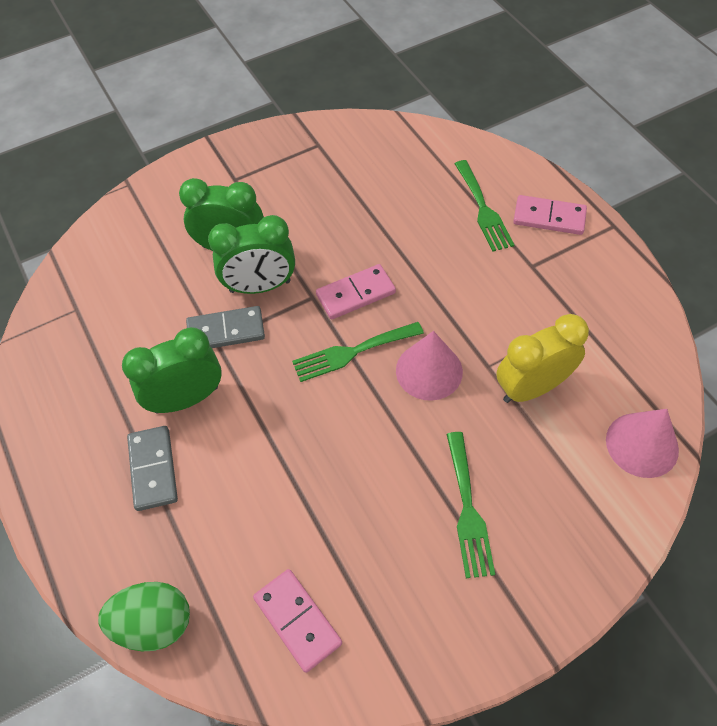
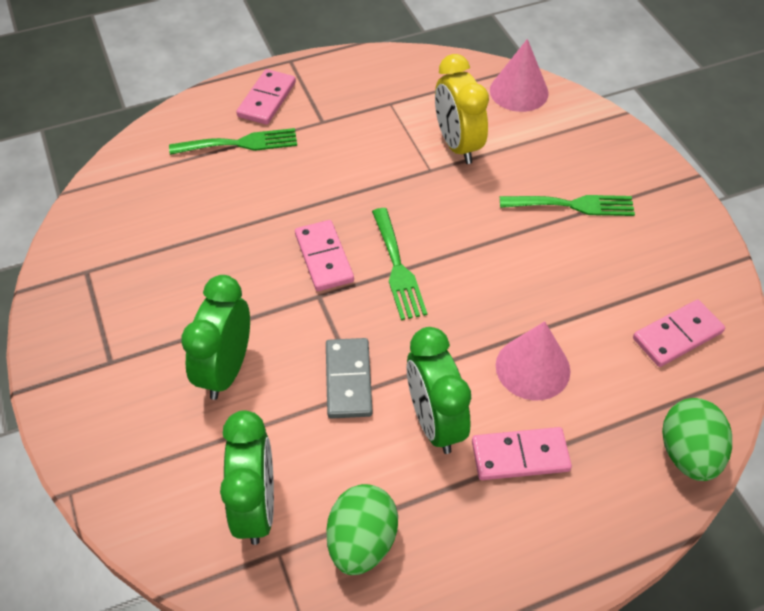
camera: 85 degrees left, 5 degrees down
(80, 360) = (362, 542): none -> green egg
(153, 469) = (520, 455): grey domino -> pink domino
(260, 286) = (292, 343): green clock -> green clock (256, 506)
(429, 371) = (429, 212): pink cone -> pink cone (532, 368)

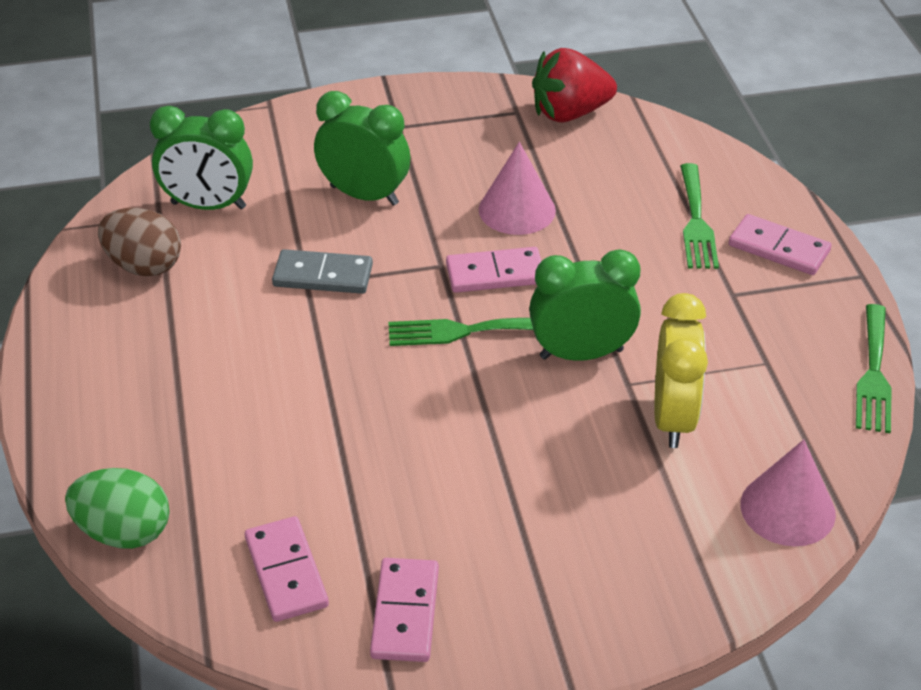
camera: 100 degrees right, 10 degrees down
(89, 232) = (570, 113): none -> red strawberry
(362, 542) = (144, 266): green egg -> brown egg
(434, 422) = (248, 331): green clock -> green clock (581, 354)
(457, 145) = (673, 418): yellow clock -> yellow clock turned 105 degrees clockwise
(520, 455) = (183, 389): pink domino -> pink domino (405, 613)
(532, 368) = (287, 421): pink cone -> pink cone (517, 210)
(573, 205) = (536, 519): green fork -> green fork (873, 374)

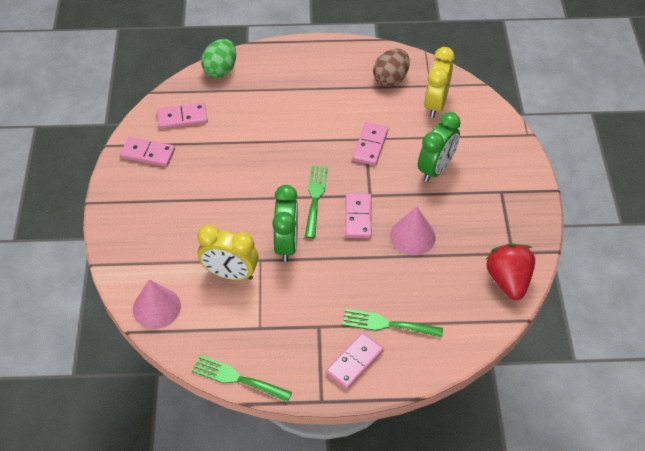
camera: 100 degrees right, 10 degrees up
(208, 205) = (436, 104): green clock -> yellow clock
(323, 276) = (370, 145): grey domino -> pink domino

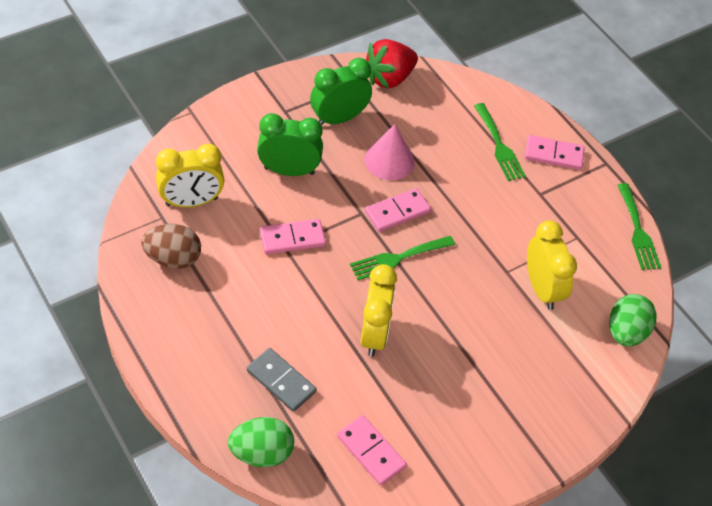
camera: 125 degrees left, 0 degrees up
(148, 153) = (450, 458): pink domino -> none
(156, 307) = (626, 332): pink cone -> green egg
(261, 96) = (281, 381): none -> grey domino
(262, 156) = (374, 334): none -> yellow clock
(287, 244) = (472, 257): green clock -> green clock (339, 118)

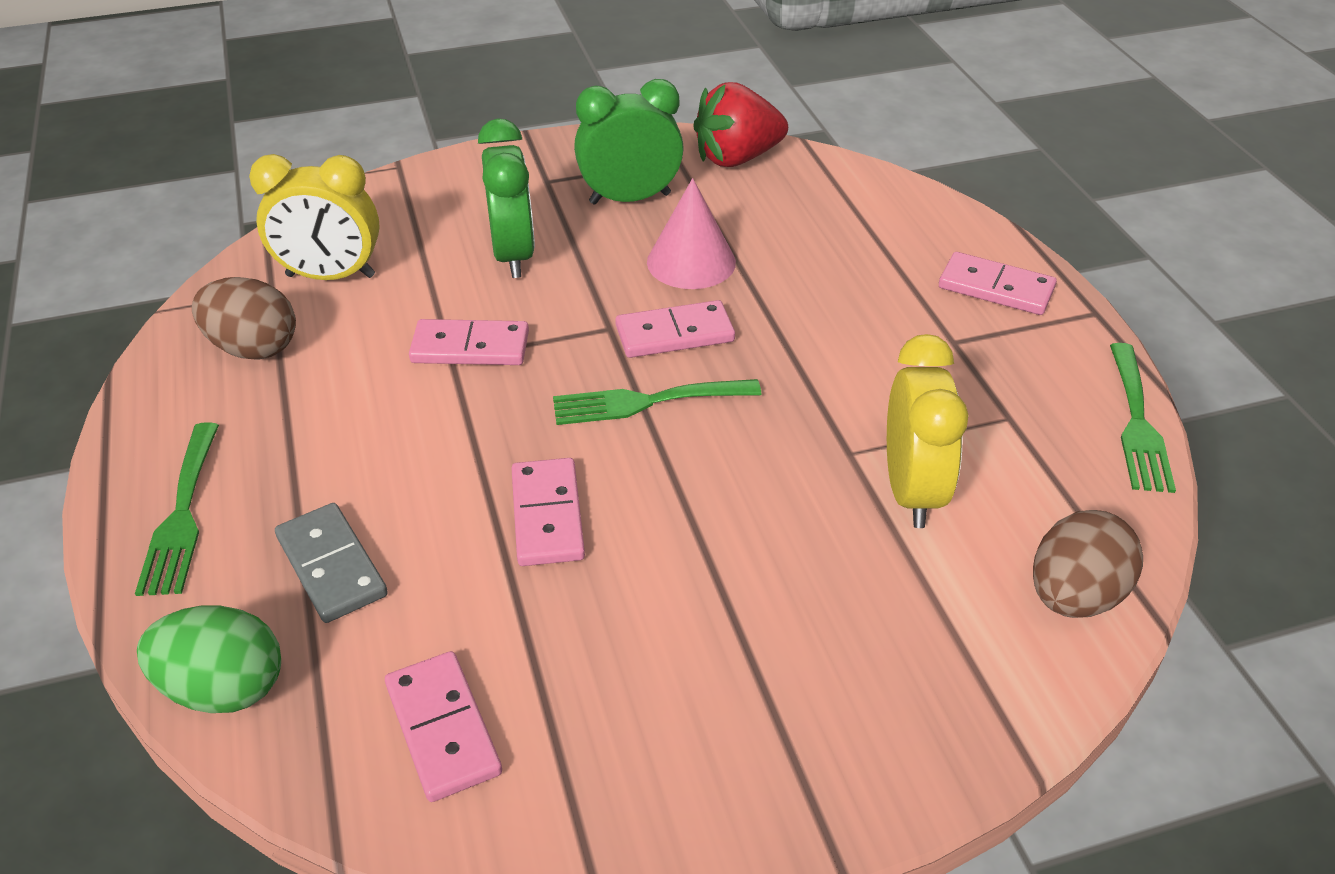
camera: 20 degrees right, 10 degrees down
(289, 171) = (513, 255): green clock -> green clock turned 60 degrees clockwise
(374, 334) = (548, 515): yellow clock -> pink domino
(499, 146) = (897, 264): green fork -> green fork (182, 515)
(626, 332) = (1074, 596): green egg -> brown egg

